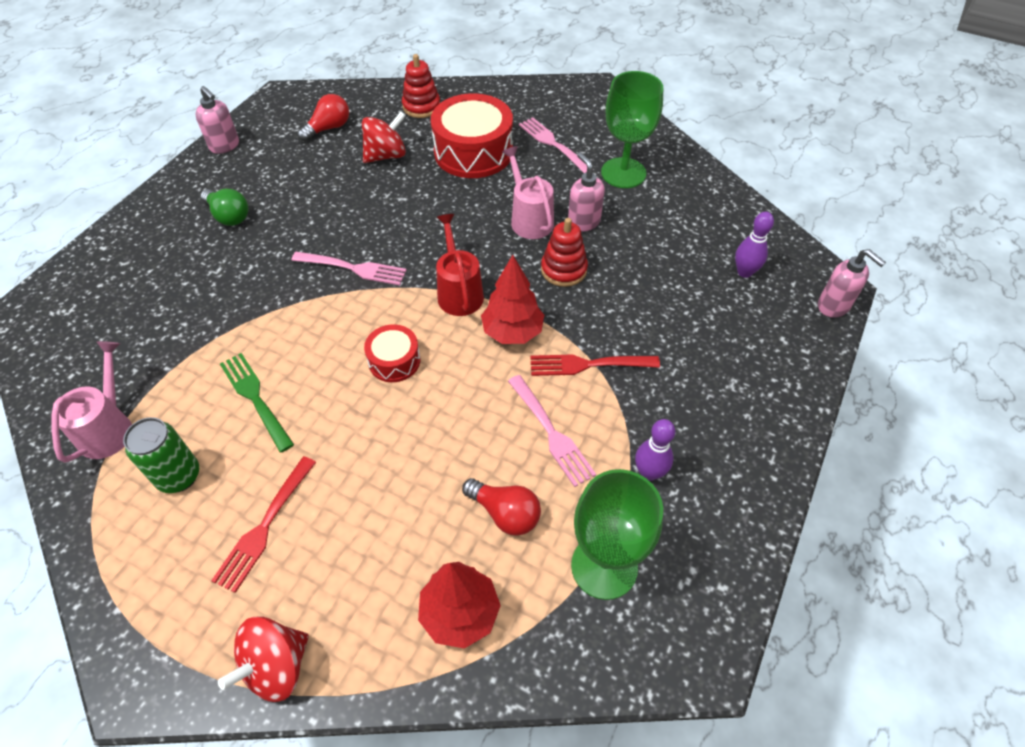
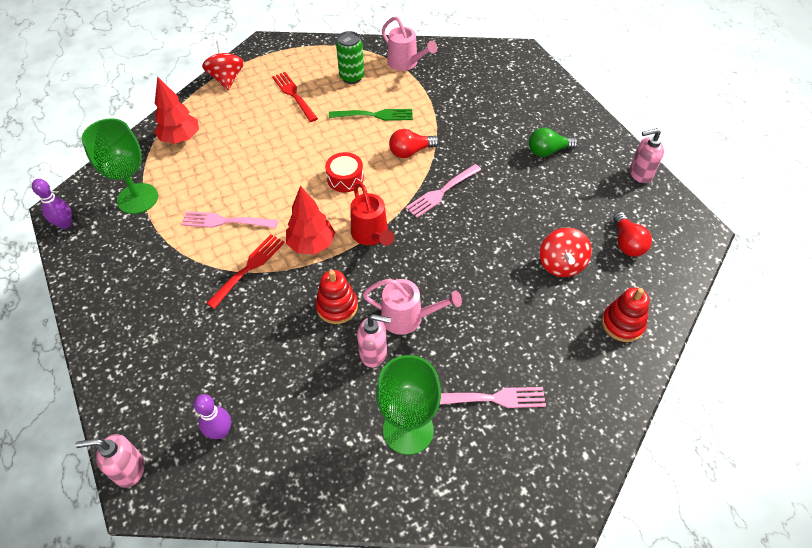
camera: 125 degrees right, 0 degrees up
(459, 292) = (371, 235): red watering can -> red watering can turned 45 degrees clockwise
(473, 152) = (524, 327): red drum -> none
(505, 513) = (205, 177): red light bulb -> red light bulb (410, 152)
(649, 472) = (155, 249): purple bowling pin -> purple bowling pin (65, 224)

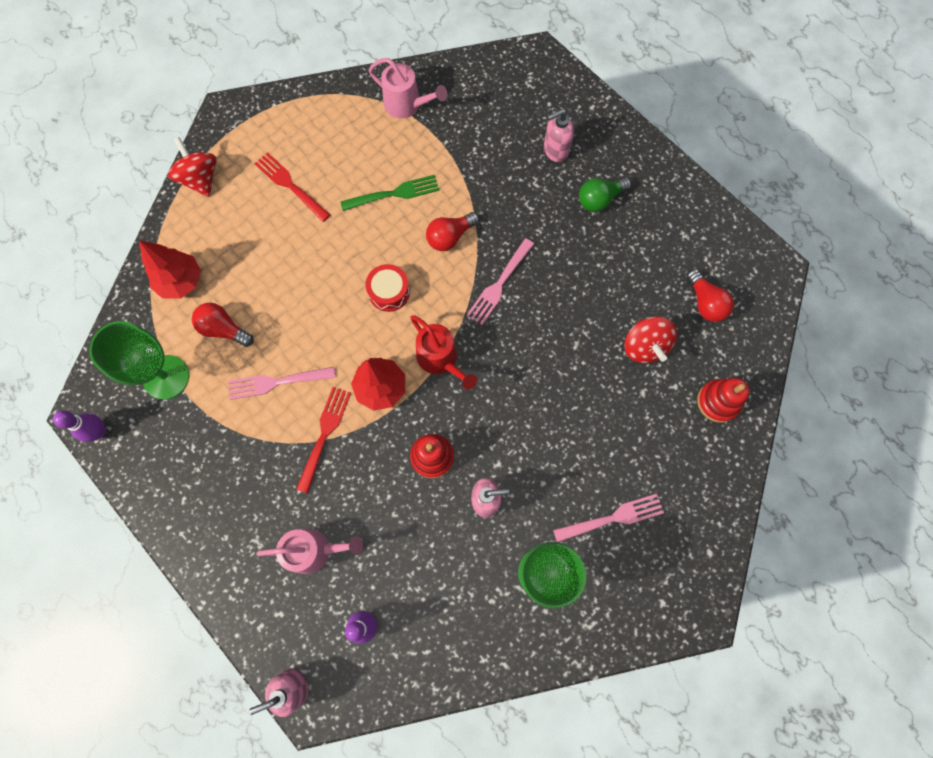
camera: 15 degrees left, 20 degrees up
(199, 176) = (224, 329): none -> red light bulb
(352, 77) = (350, 142): green can -> none
(408, 318) = (508, 450): pink watering can -> pink watering can (315, 550)
(640, 174) = (703, 208): pink soap dispenser -> pink soap dispenser (555, 151)

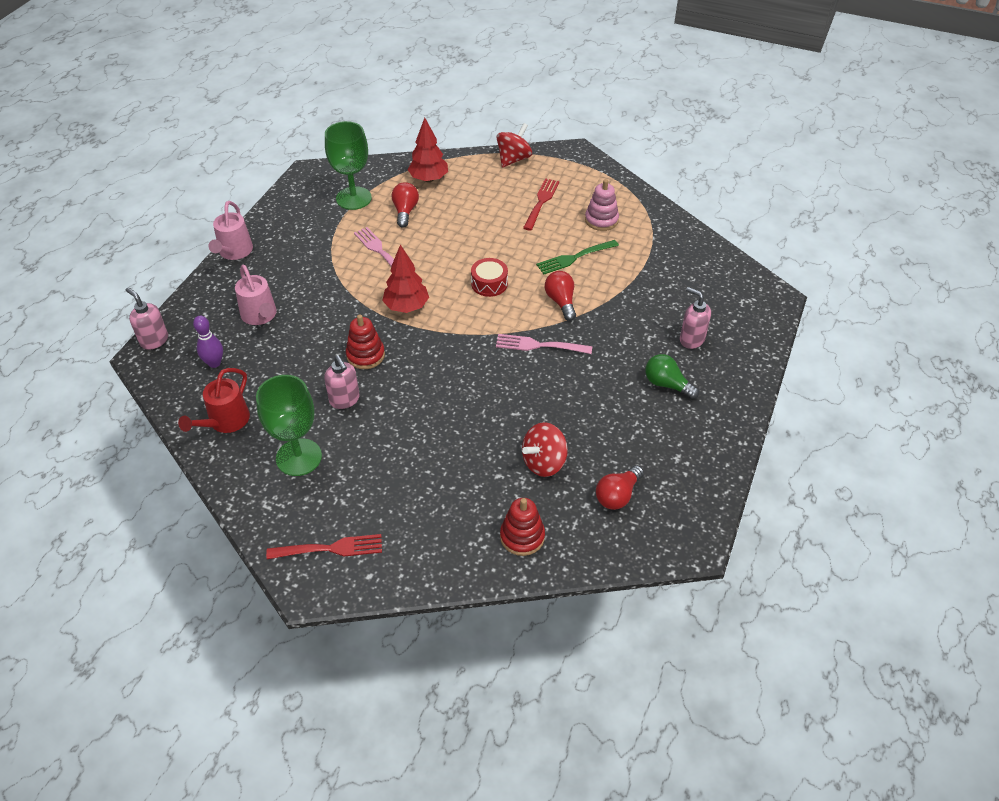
camera: 65 degrees right, 25 degrees down
(99, 431) = (298, 184): purple bowling pin -> none
(324, 435) = (351, 290): red fork -> red fork (329, 549)
(351, 143) = (601, 220): none -> pink stacking toy
(393, 194) = (575, 257): green fork -> green fork turned 105 degrees clockwise
(407, 105) = (659, 238): pink watering can -> pink watering can (234, 252)
(440, 360) = (450, 332): red watering can -> red watering can (225, 422)
(450, 237) = (561, 302): red light bulb -> red light bulb turned 45 degrees clockwise
(612, 518) = (368, 490): pink fork -> none

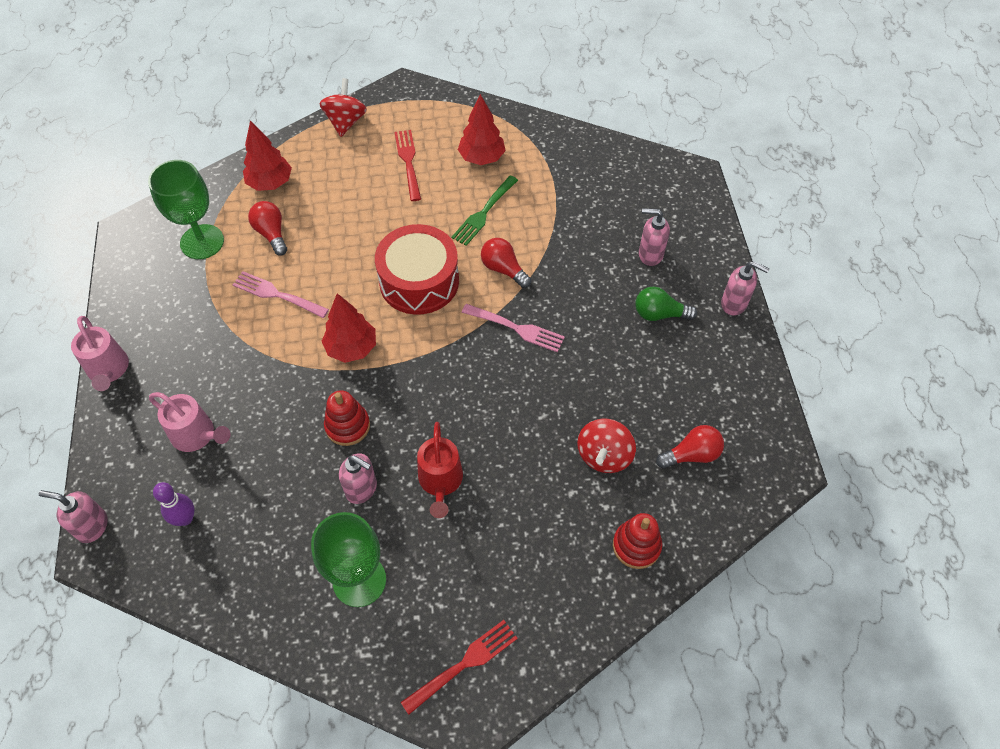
camera: 30 degrees left, 10 degrees up
(225, 422) = (249, 582): red watering can -> red watering can (440, 482)
(489, 284) = (419, 281): red drum -> red drum, size x1.92
(540, 345) = (516, 328): pink fork -> pink fork turned 135 degrees counterclockwise
(601, 220) = (482, 158): pink stacking toy -> red tree
(617, 495) = (691, 454): red light bulb -> red light bulb turned 120 degrees counterclockwise
(739, 404) = (734, 304): none -> pink soap dispenser

